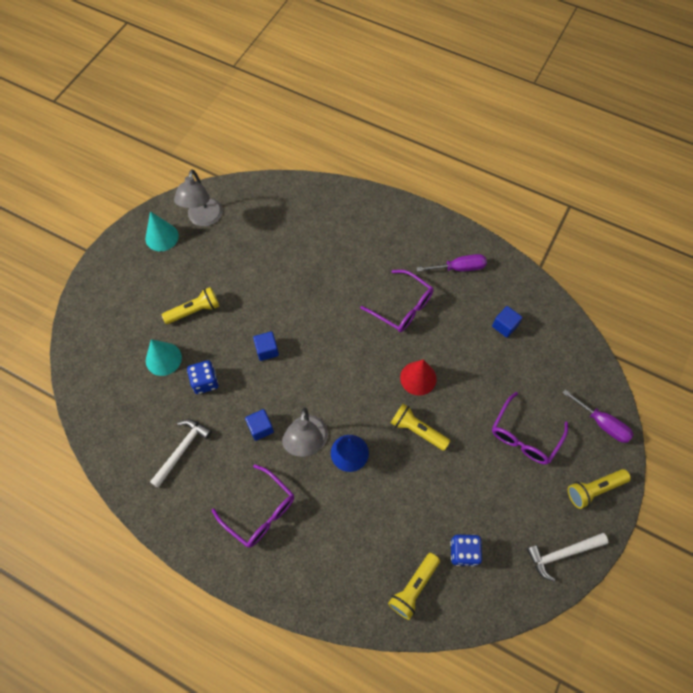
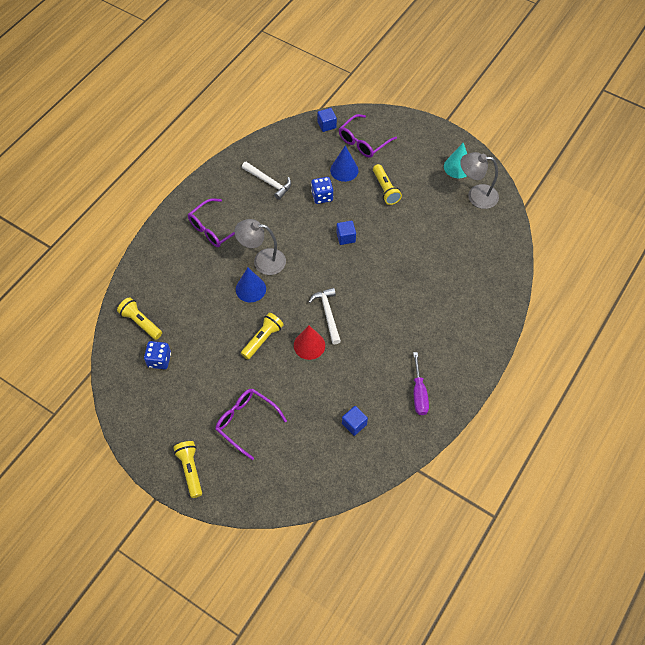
camera: 95 degrees right, 5 degrees down
(163, 359) = (344, 170): turquoise cone -> blue cone
(260, 428) = (279, 231): blue cube -> blue cube (327, 125)
(402, 307) = (379, 341): purple glasses -> purple glasses (363, 142)
(562, 553) = (143, 433): white hammer -> white hammer (328, 314)
(602, 423) = (248, 491): purple screwdriver -> none

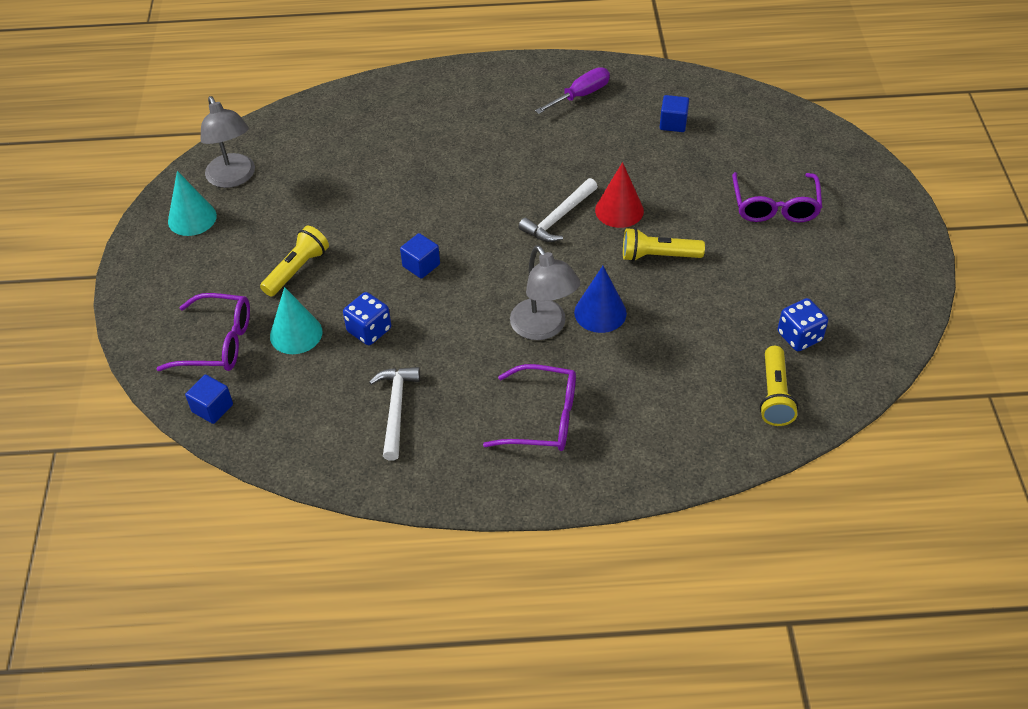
camera: 125 degrees left, 10 degrees down
(190, 470) = (882, 217): yellow flashlight -> none
(344, 170) = (296, 333): blue cone -> turquoise cone

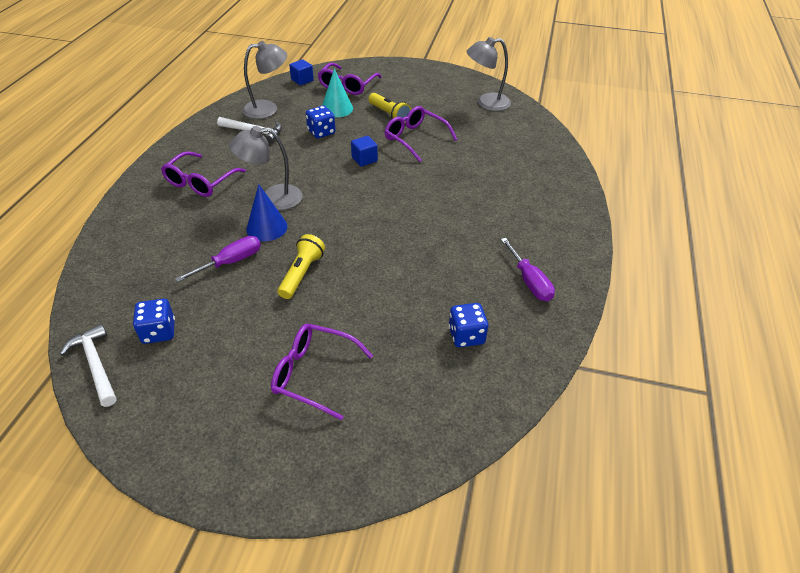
camera: 105 degrees right, 5 degrees down
(192, 218) = (455, 87): turquoise cone -> none
(322, 419) = (268, 109): none -> grey lamp
(352, 229) = (415, 138): none -> purple glasses
(558, 218) = (375, 230): white hammer -> white hammer (96, 364)
(619, 210) = (366, 266): red cone -> none
(673, 123) = (466, 335): blue cube -> blue dice
(673, 321) = (231, 262): none -> purple screwdriver
(774, 395) = (120, 295): yellow flashlight -> none

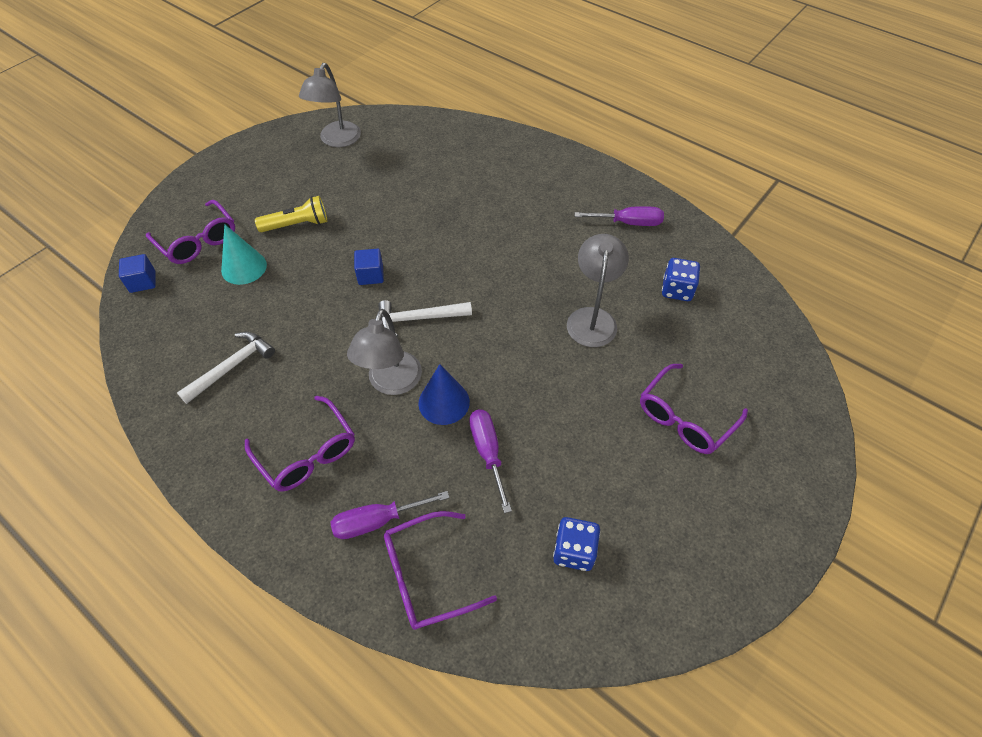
camera: 65 degrees left, 10 degrees up
(96, 364) = (602, 629): white hammer -> white hammer (419, 318)
(158, 227) = (377, 521): none -> purple screwdriver
(268, 109) = (185, 338): grey lamp -> grey lamp (592, 318)
(302, 274) = (540, 389): yellow flashlight -> none
(321, 132) = (285, 297): blue dice -> none
(415, 138) = (361, 220): purple glasses -> purple glasses (426, 576)

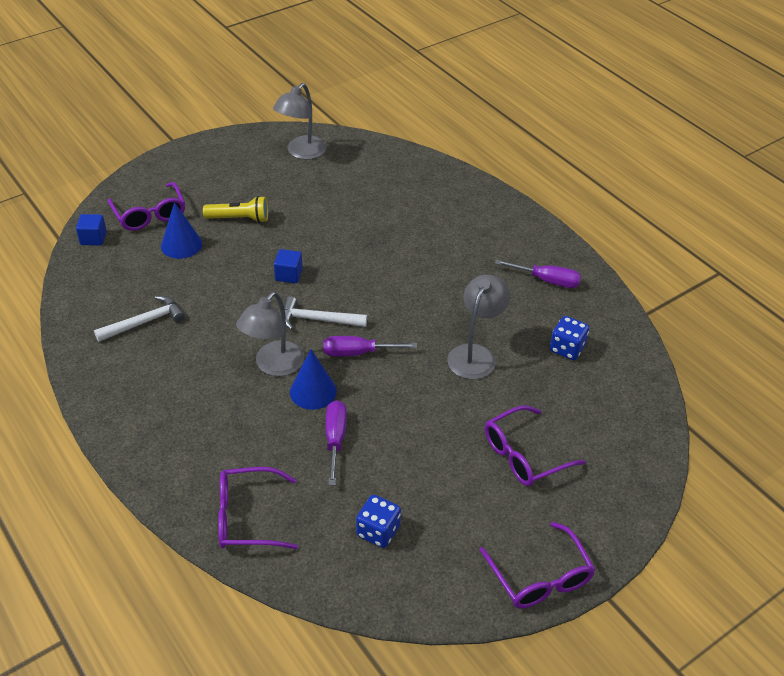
camera: 15 degrees right, 10 degrees down
(244, 267) = (181, 245): turquoise cone -> blue cone
(307, 453) = (183, 403): purple glasses -> purple glasses (540, 577)
(377, 521) = (222, 467): purple screwdriver -> purple screwdriver (358, 353)

